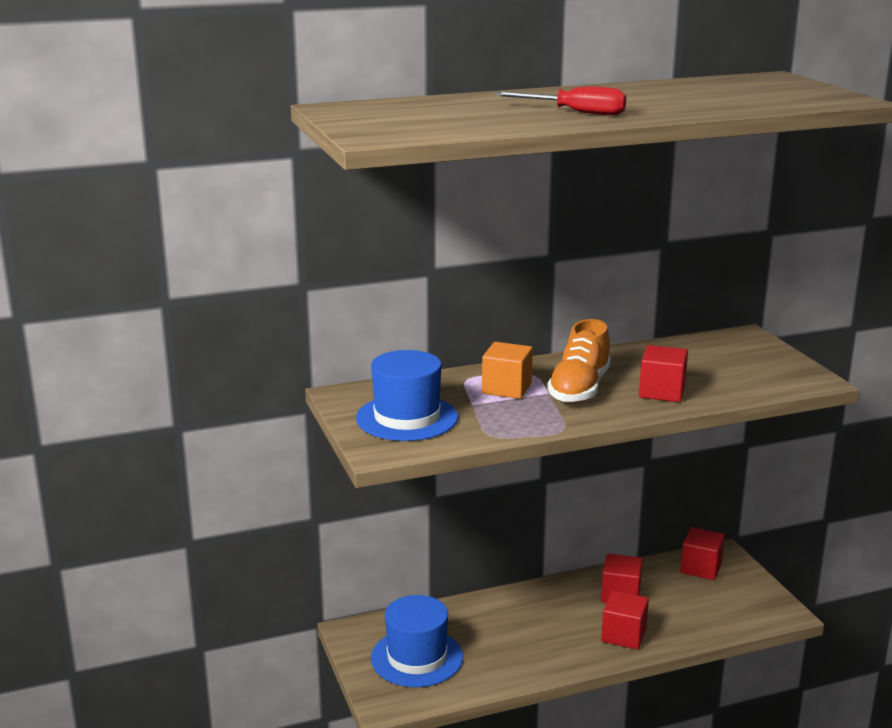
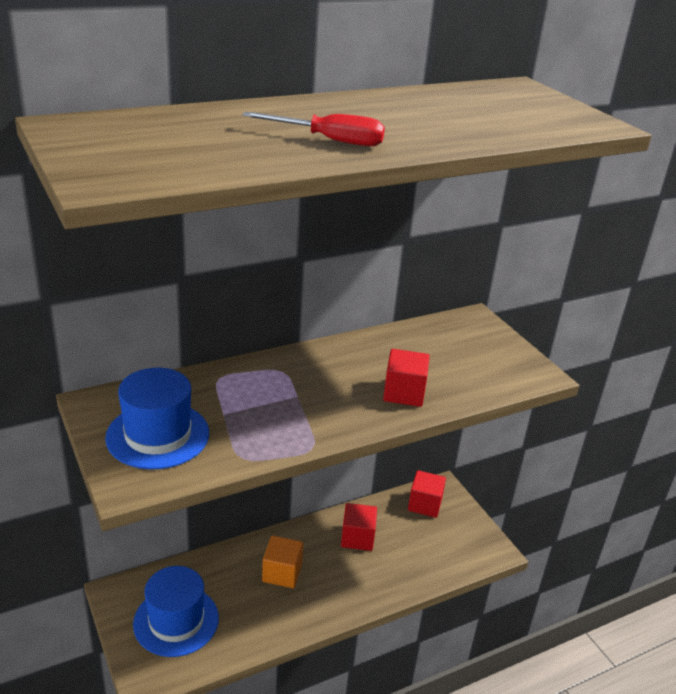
camera: 10 degrees left, 10 degrees up
(506, 388) = (257, 391): orange cube -> orange cube (282, 573)
(579, 389) = (327, 390): orange shoe -> none
(623, 635) = (361, 583): red cube -> none

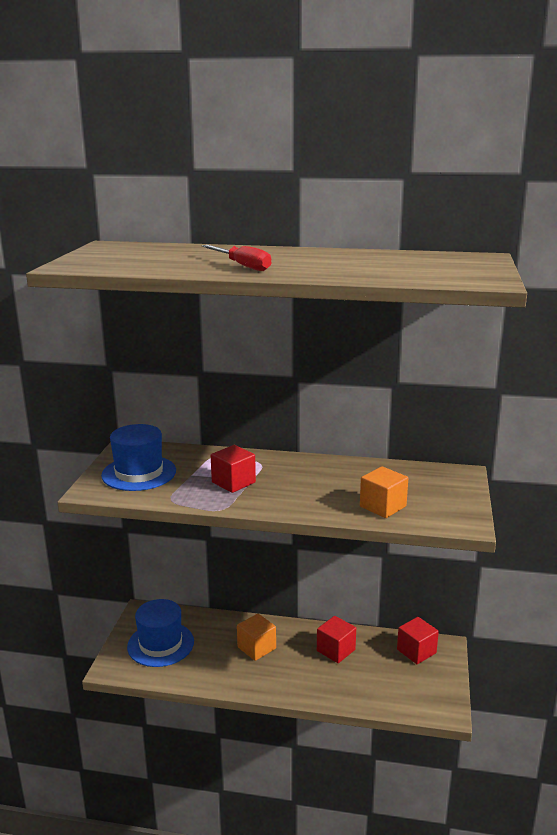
camera: 40 degrees right, 10 degrees down
(404, 393) = (330, 500): red cube -> red cube (233, 482)
(456, 382) = (383, 506): none -> orange cube

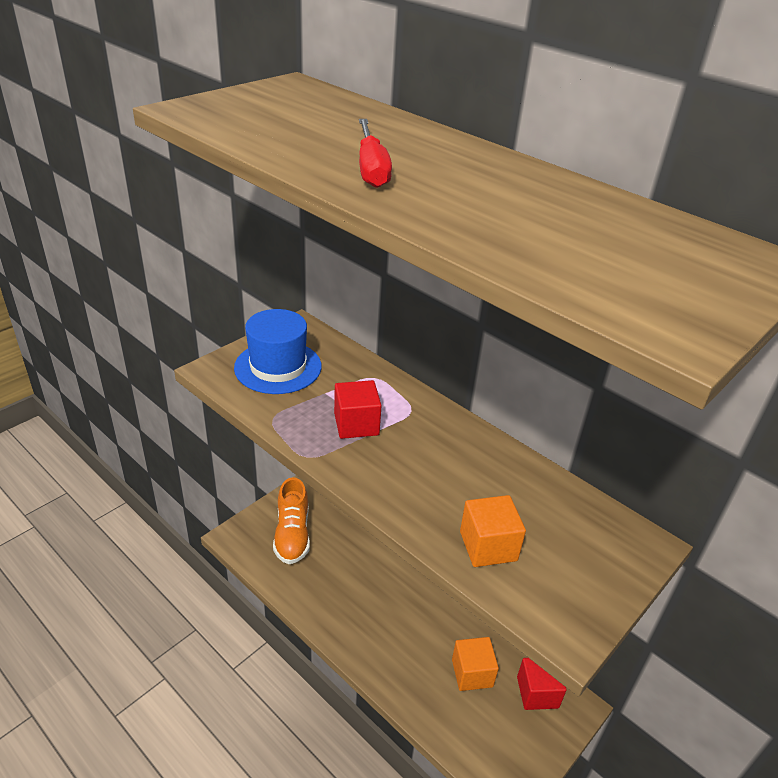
camera: 30 degrees right, 15 degrees up
(160, 644) = (292, 534): blue hat -> orange shoe
(256, 648) = (374, 589): orange cube -> orange cube (472, 673)
(336, 650) = (450, 638): red cube -> none

